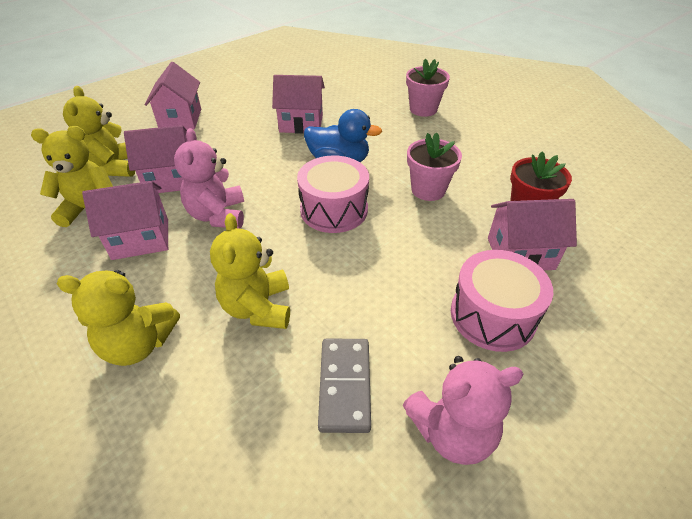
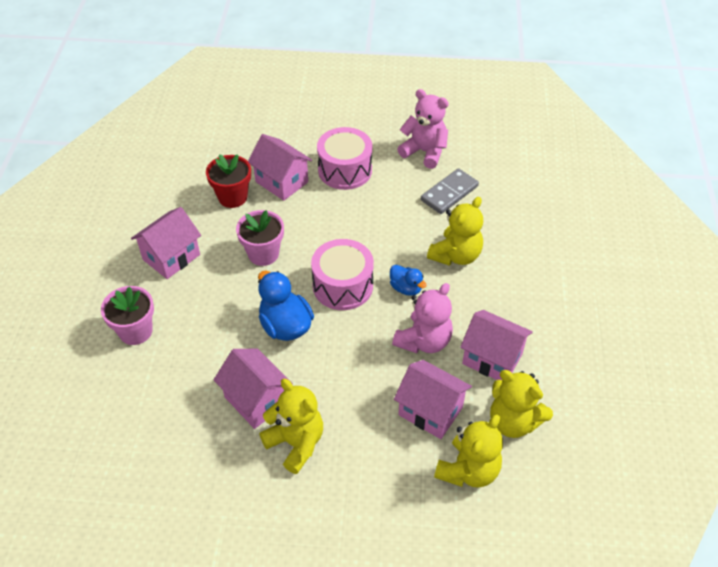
camera: 135 degrees left, 5 degrees up
(138, 344) = (534, 280): yellow teddy bear -> yellow teddy bear (296, 443)
(180, 119) = (355, 508): pink house -> pink house (171, 257)
(277, 243) = (406, 288): none -> blue duck

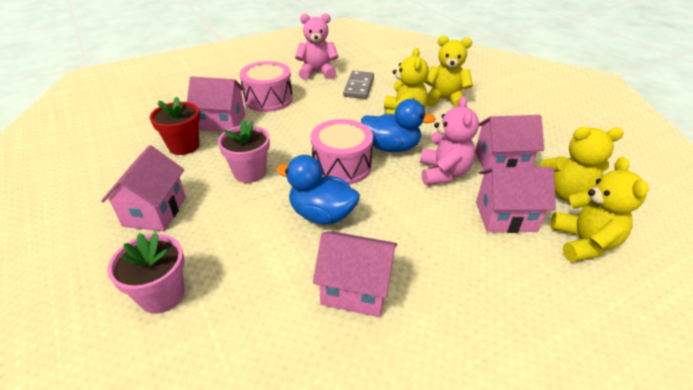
camera: 35 degrees left, 10 degrees down
(296, 443) = (432, 306): yellow teddy bear -> yellow teddy bear (444, 100)
(406, 288) = (391, 147): blue duck -> blue duck, size x1.72

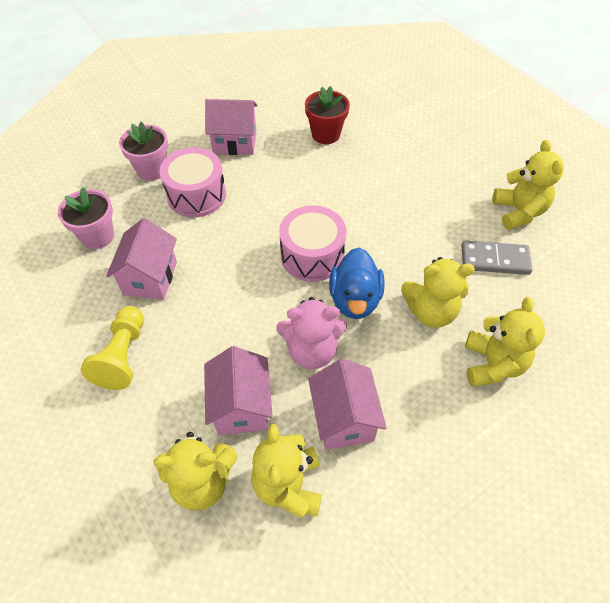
camera: 85 degrees right, 15 degrees up
(221, 122) = (373, 149): pink house -> none
(249, 172) = (291, 187): pink flower pot -> pink flower pot (97, 236)
(268, 99) = (431, 176): pink drum -> pink drum (196, 195)
(317, 73) = (518, 212): pink teddy bear -> yellow teddy bear
(321, 214) = (236, 247): blue duck -> none
(467, 311) = (123, 356): none -> yellow pawn

